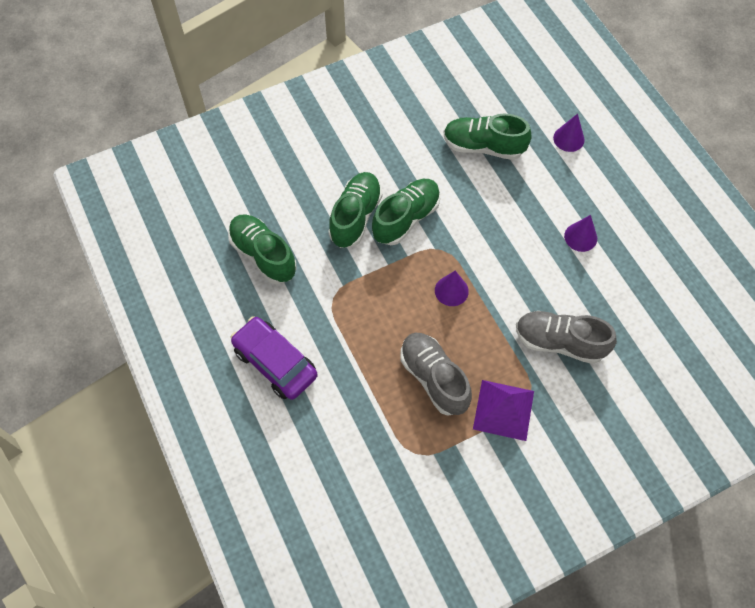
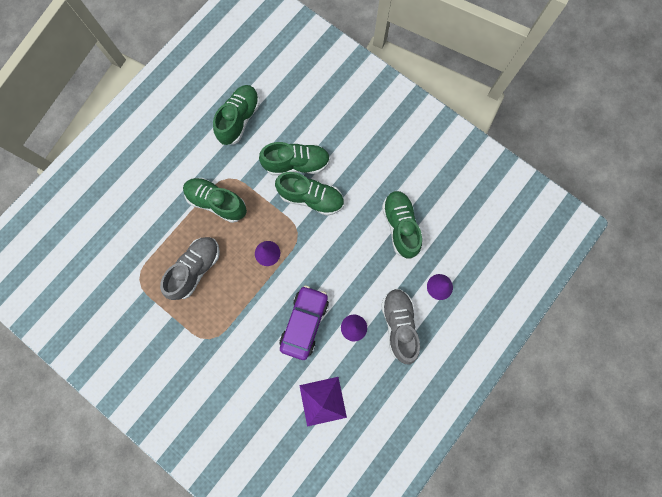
camera: 65 degrees right, 15 degrees up
(275, 363) = (165, 164): purple car -> purple car (304, 322)
(359, 321) = (217, 202): none -> green shoe
(503, 409) = (192, 324): purple pyramid -> purple pyramid (323, 401)
(559, 342) = (259, 343): grey shoe -> grey shoe (398, 324)

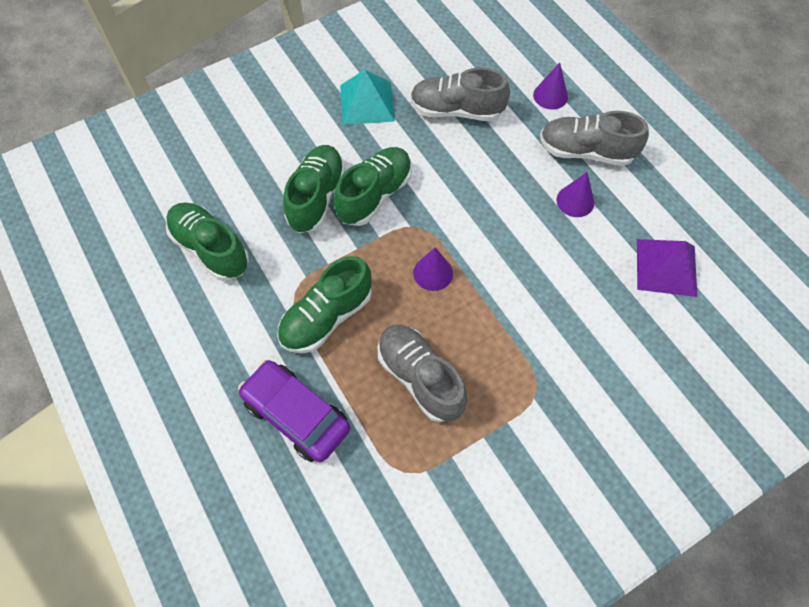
camera: 70 degrees left, 15 degrees down
(304, 322) = (550, 256): purple car -> purple car (296, 415)
(383, 165) = (366, 103): none -> turquoise pyramid
(400, 226) = (456, 110): green shoe -> grey shoe

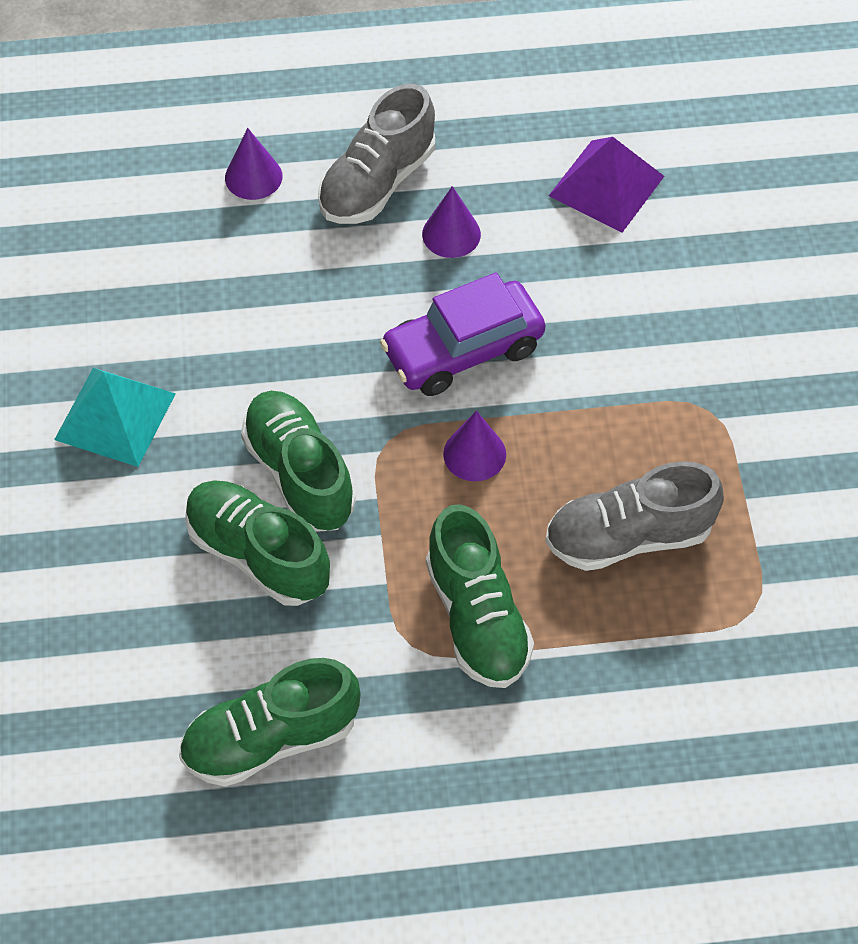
camera: 65 degrees left, 5 degrees down
(296, 415) = (613, 713): purple car -> purple car (463, 350)
(456, 110) = (206, 304): grey shoe -> none

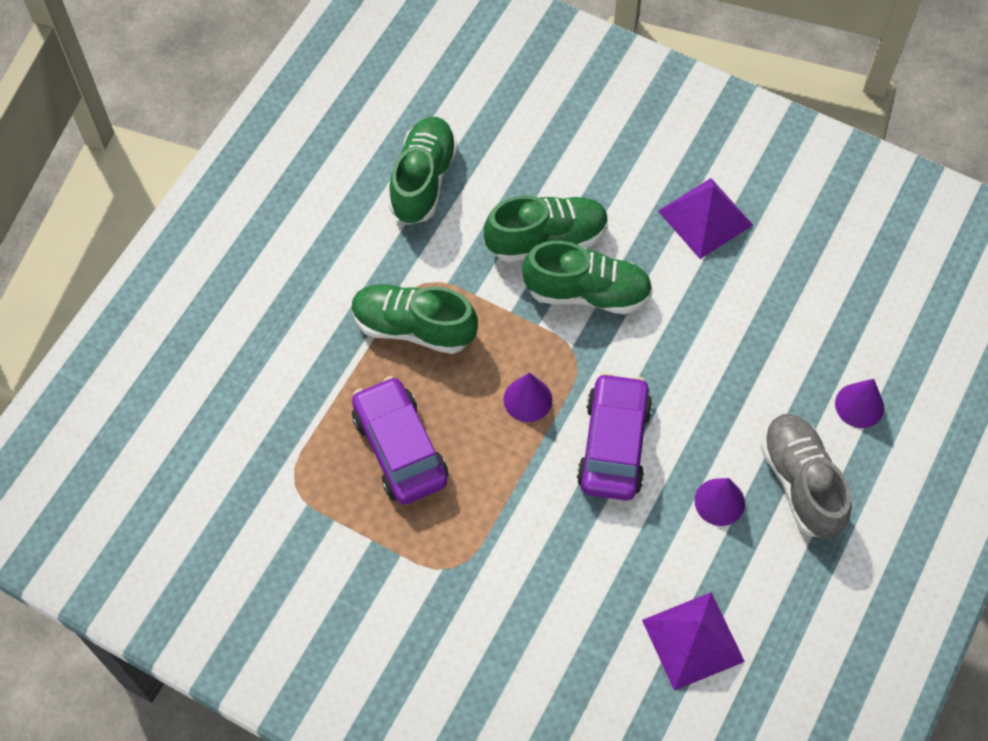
camera: 125 degrees right, 5 degrees up
(115, 416) = (705, 217): turquoise pyramid -> purple pyramid
(628, 536) = (400, 448): grey shoe -> purple car

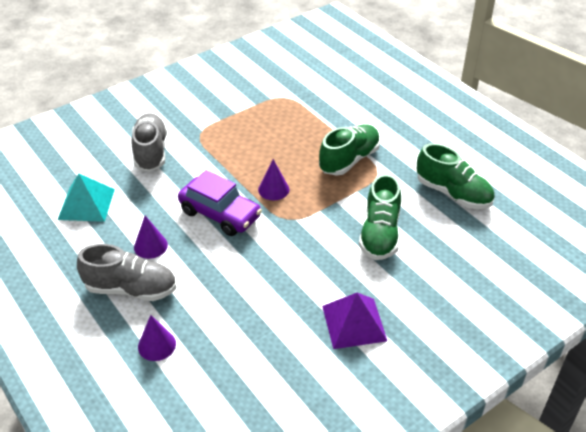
camera: 115 degrees right, 20 degrees down
(400, 448) = (278, 135): purple car -> none
(534, 617) = (151, 152): none -> grey shoe
(587, 292) = (329, 239): green shoe -> none
(693, 640) = (86, 204): purple pyramid -> turquoise pyramid

